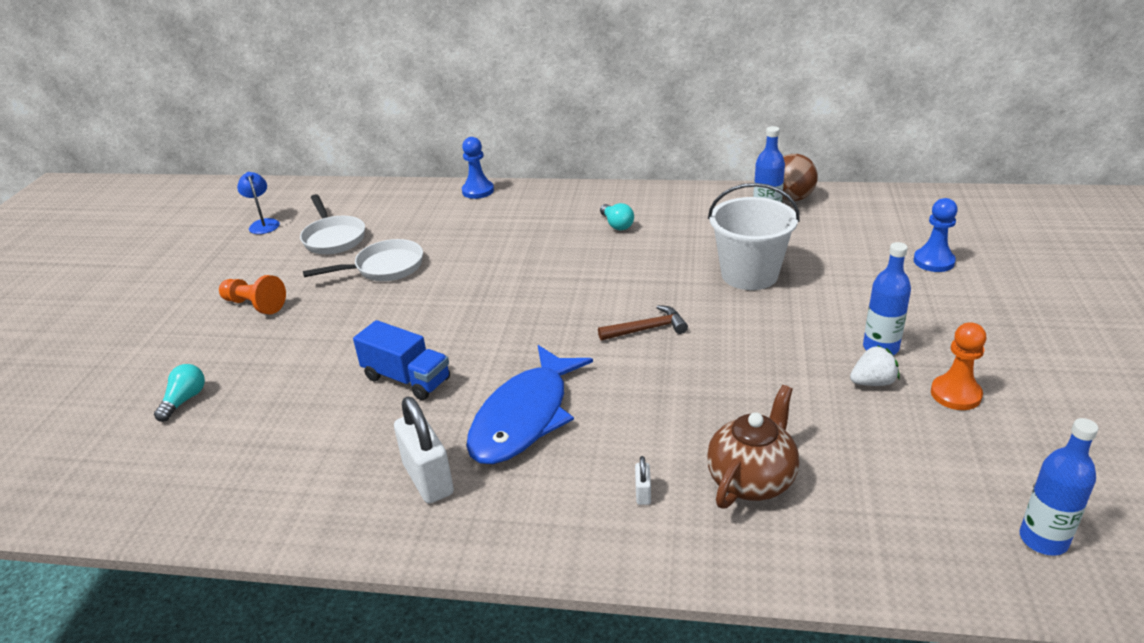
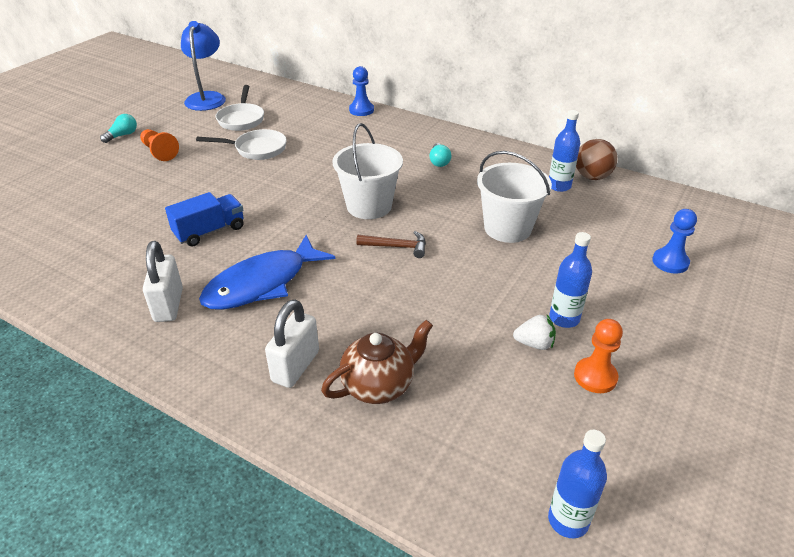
camera: 20 degrees right, 5 degrees up
(184, 400) = (72, 203): turquoise light bulb -> turquoise light bulb (122, 135)
(263, 224) = (207, 98): blue lamp -> blue lamp, size x1.83
(407, 379) = (210, 231): blue truck -> blue truck turned 90 degrees counterclockwise
(578, 294) = (369, 206): none -> white bucket
(643, 493) = (295, 366): white padlock -> white padlock, size x2.25

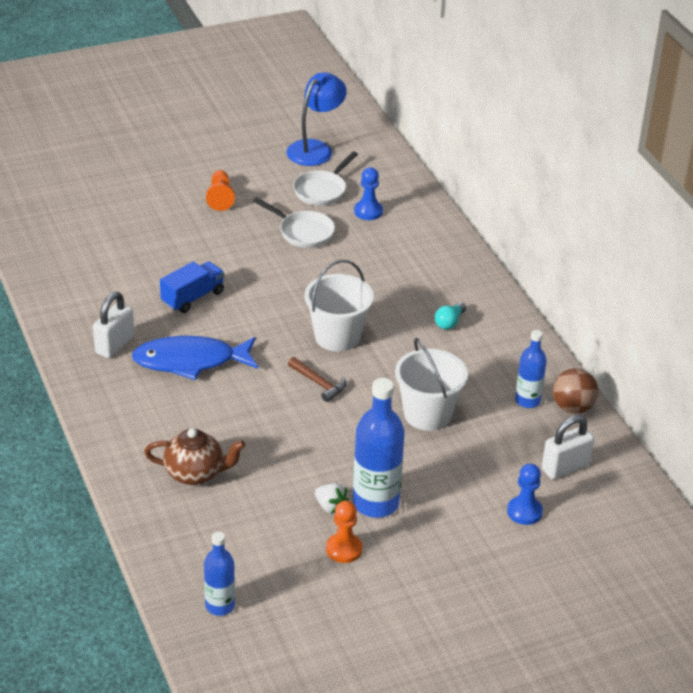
camera: 35 degrees right, 0 degrees up
(122, 135) = (205, 164): turquoise light bulb -> none
(210, 231) = (193, 298): blue truck -> blue truck turned 45 degrees counterclockwise
(295, 366) = (156, 432): white padlock -> white padlock (565, 467)
(361, 110) = (444, 230): blue pawn -> blue pawn (368, 211)
(564, 318) = (375, 503): blue bottle -> blue bottle, size x1.69

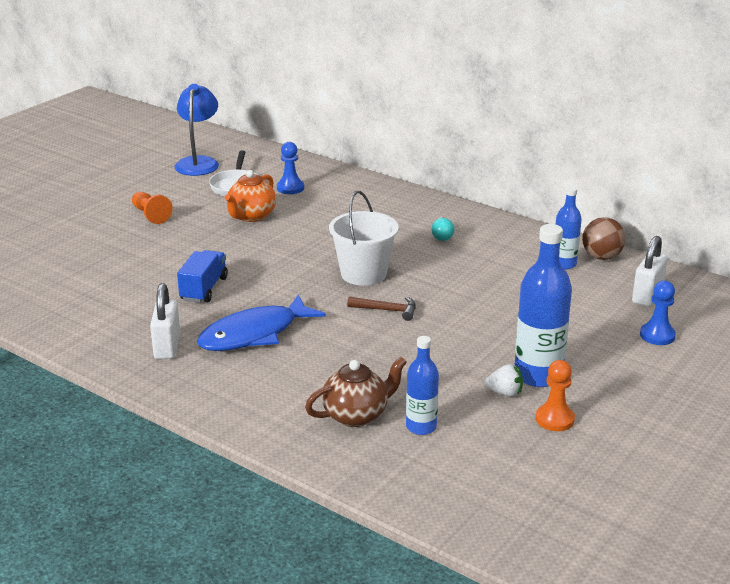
camera: 30 degrees left, 10 degrees down
(220, 605) = (503, 510): blue bottle -> blue bottle (421, 427)
(303, 232) = (251, 216): white pan -> orange teapot
(427, 414) = (501, 299): white bucket -> none

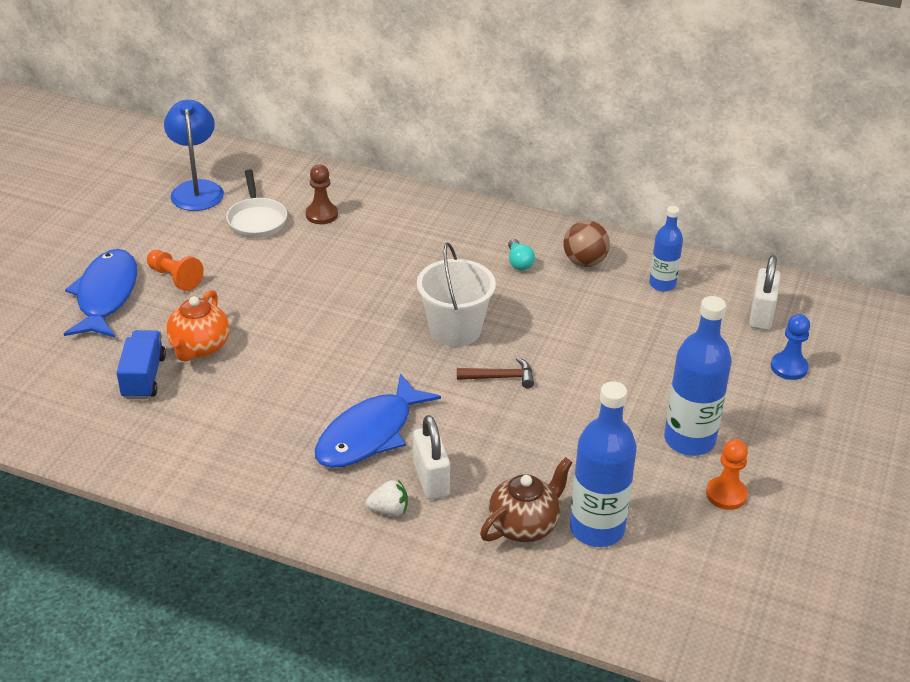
camera: 15 degrees left, 10 degrees up
(91, 220) = (106, 295): none -> blue fish
(167, 347) = (280, 468): white padlock -> white padlock (431, 480)
(204, 289) = (285, 378): blue truck -> blue truck (144, 377)
(251, 216) = (294, 263): orange teapot -> orange teapot (199, 347)
(290, 188) = (321, 215): blue pawn -> brown pawn
(421, 427) = (597, 529): blue bottle -> blue bottle, size x1.69
(504, 393) = (664, 469): white strawberry -> white strawberry (389, 510)
(601, 257) = (697, 268): brown ball -> brown ball (584, 262)

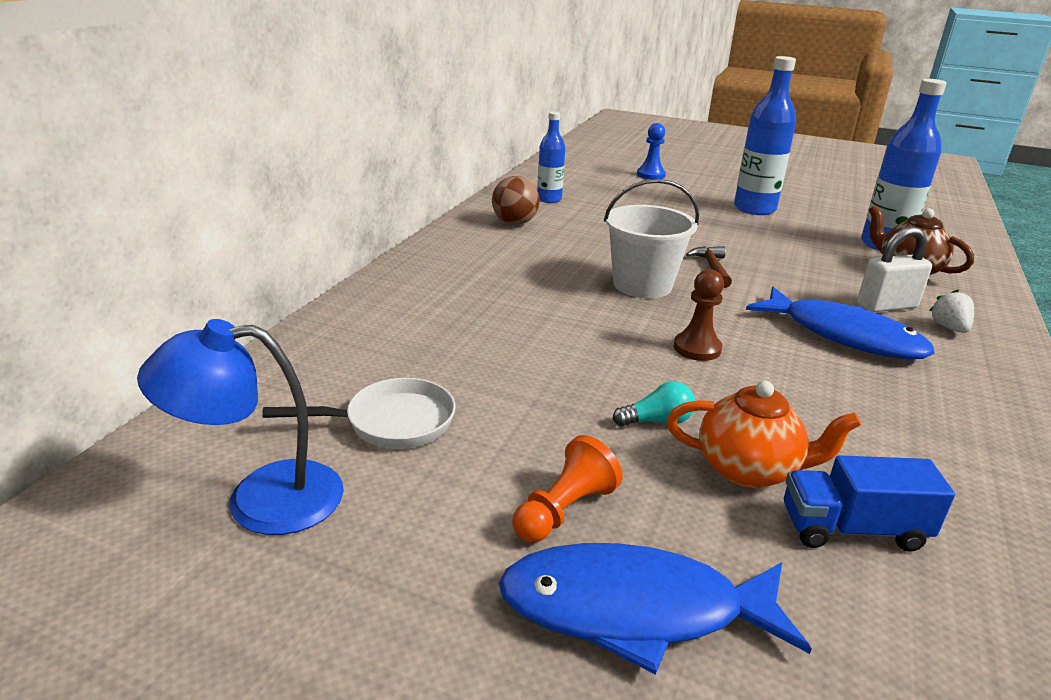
camera: 90 degrees left, 10 degrees down
(321, 215) = (391, 363): brown pawn -> brown pawn (697, 348)
(519, 262) = (515, 249): turquoise light bulb -> turquoise light bulb (657, 421)
(726, 494) = (808, 204): orange pawn -> none
(761, 315) = (588, 175): white padlock -> none

